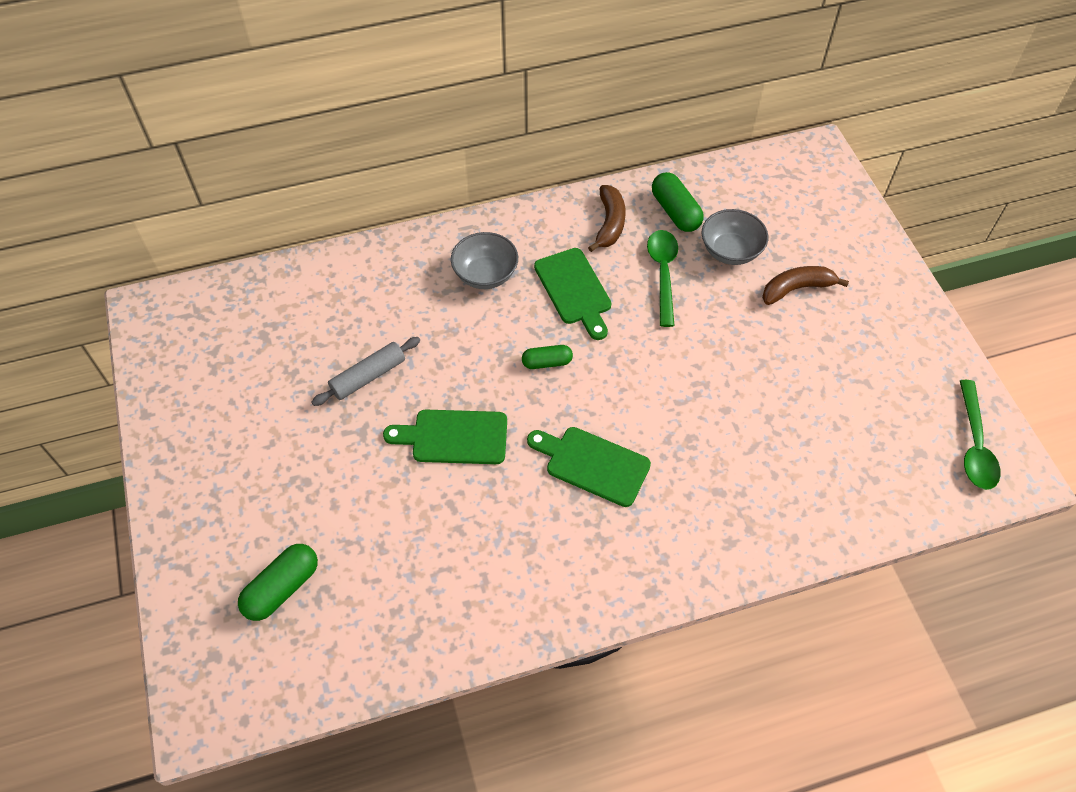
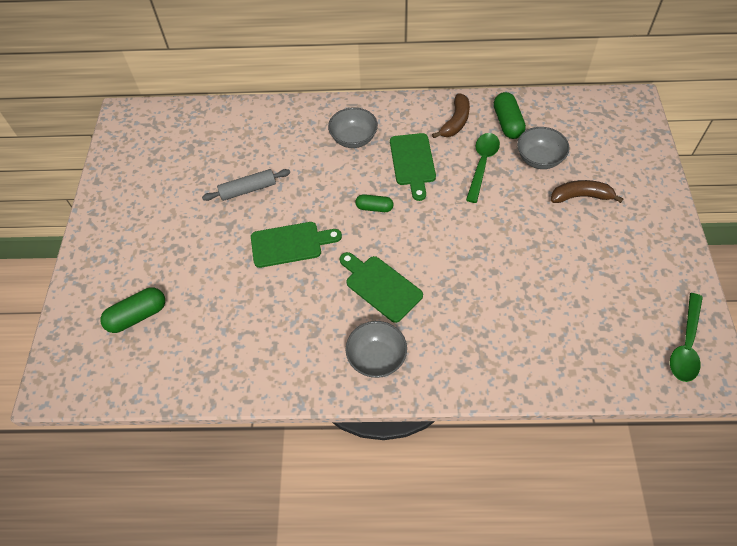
camera: 20 degrees right, 0 degrees up
(454, 437) = (290, 244): green cutting board -> green cutting board turned 150 degrees clockwise
(621, 558) = (376, 358): none -> grey bowl

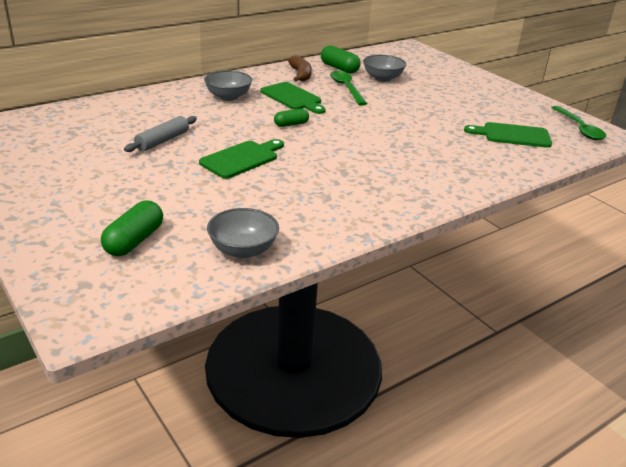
camera: 40 degrees left, 25 degrees down
(376, 358) = (395, 194): grey bowl -> grey bowl (243, 250)
(380, 286) = (349, 159): green cutting board -> green cutting board (512, 135)
(581, 196) = (432, 87): brown banana -> none

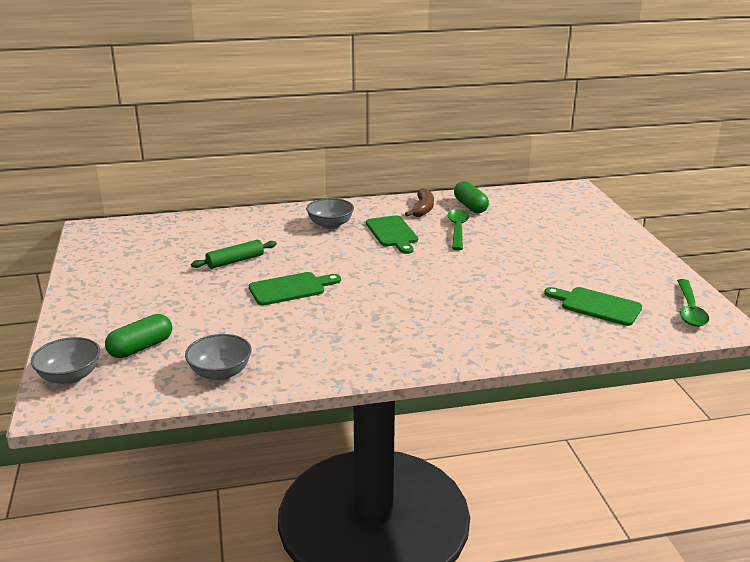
camera: 25 degrees right, 5 degrees down
(162, 141) = (235, 261): grey rolling pin -> green rolling pin
(291, 124) = (366, 261): green capsule -> none
(382, 78) = (508, 223): grey bowl -> grey bowl (70, 376)

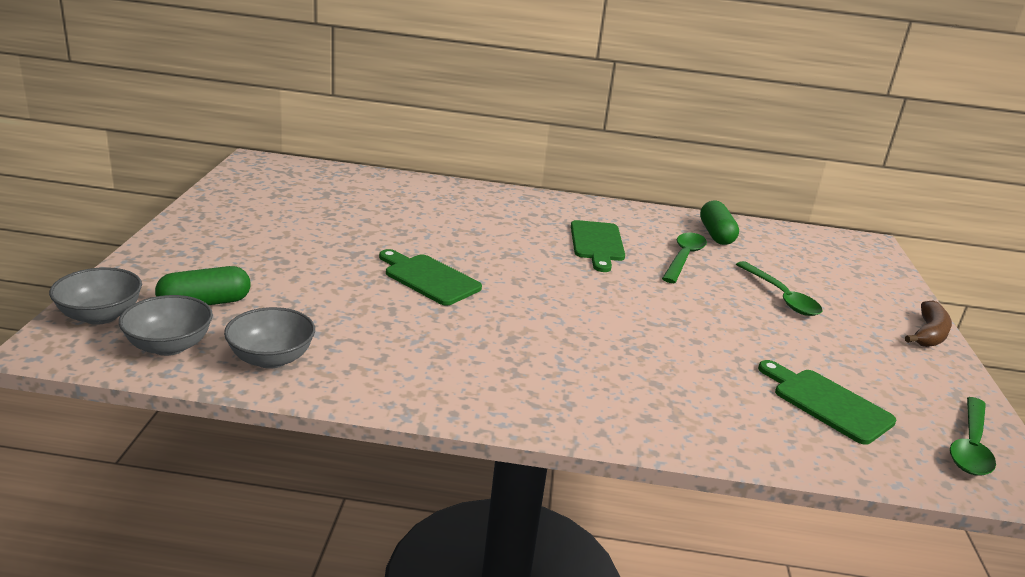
camera: 15 degrees right, 0 degrees up
(235, 261) = (387, 231): green rolling pin -> none
(290, 288) = (429, 278): green cutting board -> green cutting board turned 135 degrees counterclockwise
(330, 225) = (527, 217): grey bowl -> grey bowl (169, 346)
(422, 209) = (652, 224): brown banana -> brown banana (928, 334)
(536, 242) = (781, 297): none -> green spoon

